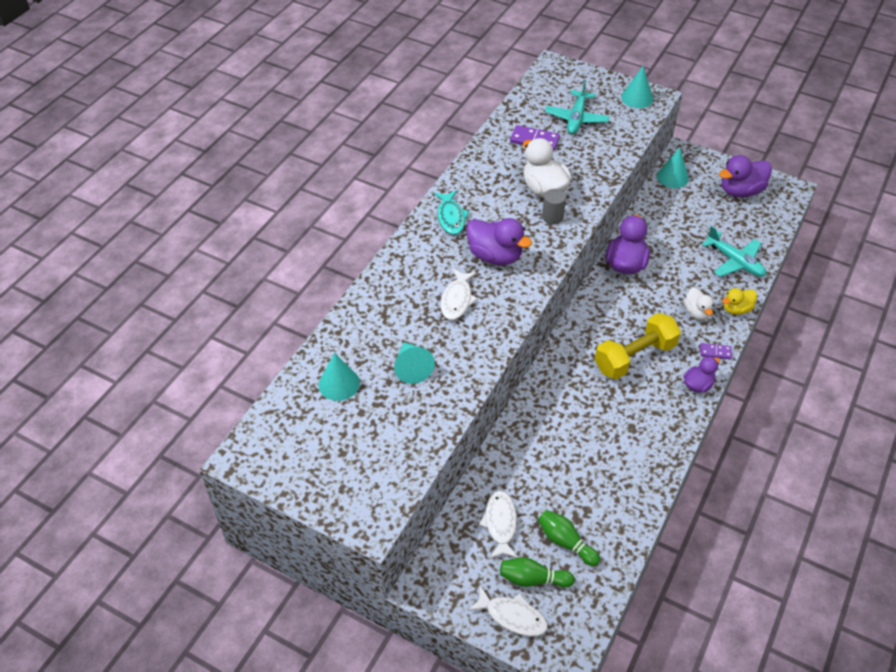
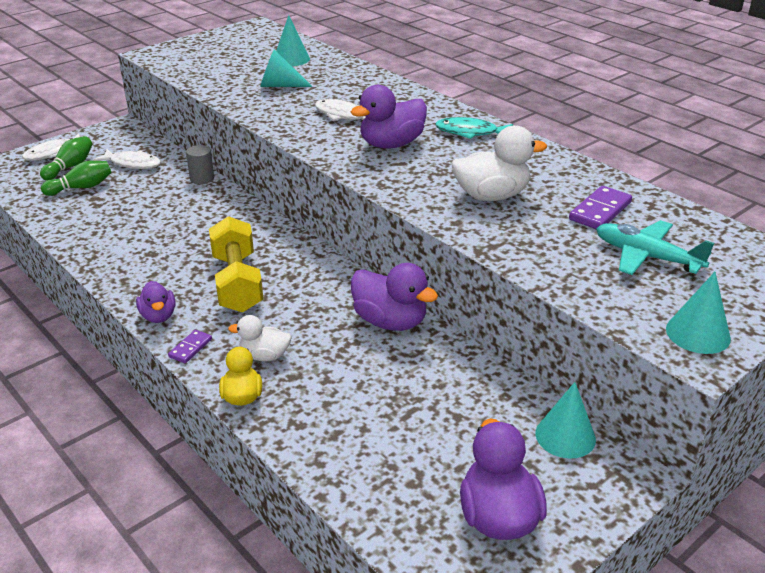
camera: 110 degrees right, 15 degrees down
(552, 217) = (434, 190): grey cylinder -> grey cylinder (202, 178)
(735, 261) = (332, 434): turquoise plane -> none

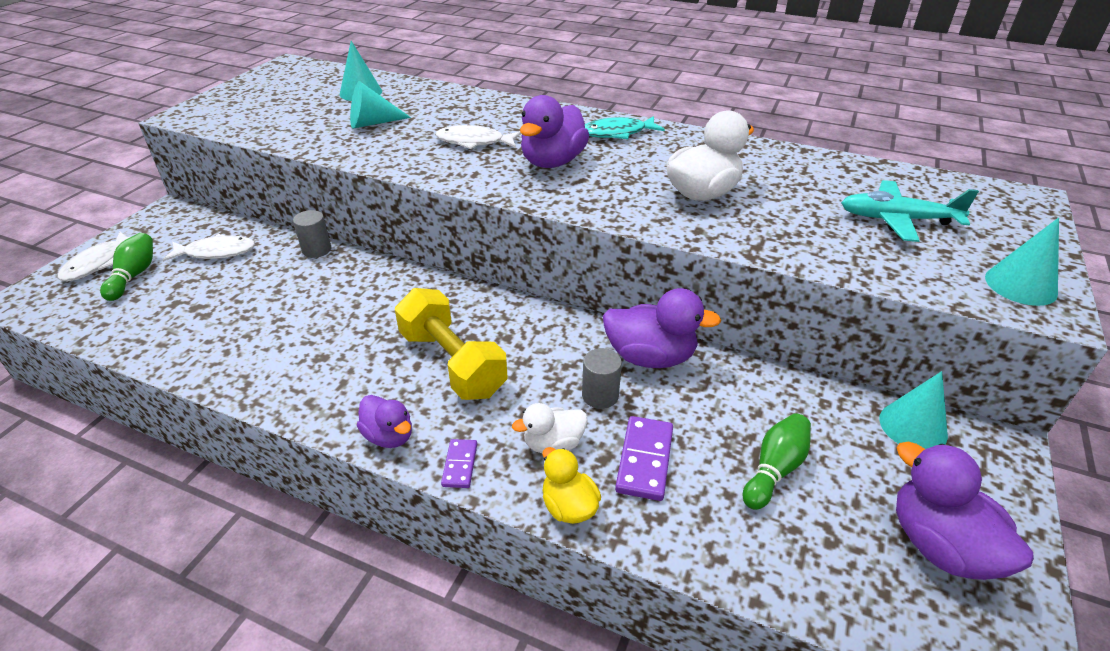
camera: 25 degrees left, 5 degrees up
(81, 188) = (168, 298): green bowling pin -> green bowling pin (774, 469)
(326, 336) = (600, 395): none -> grey cylinder
(600, 211) = (812, 184): purple domino -> purple domino (645, 460)

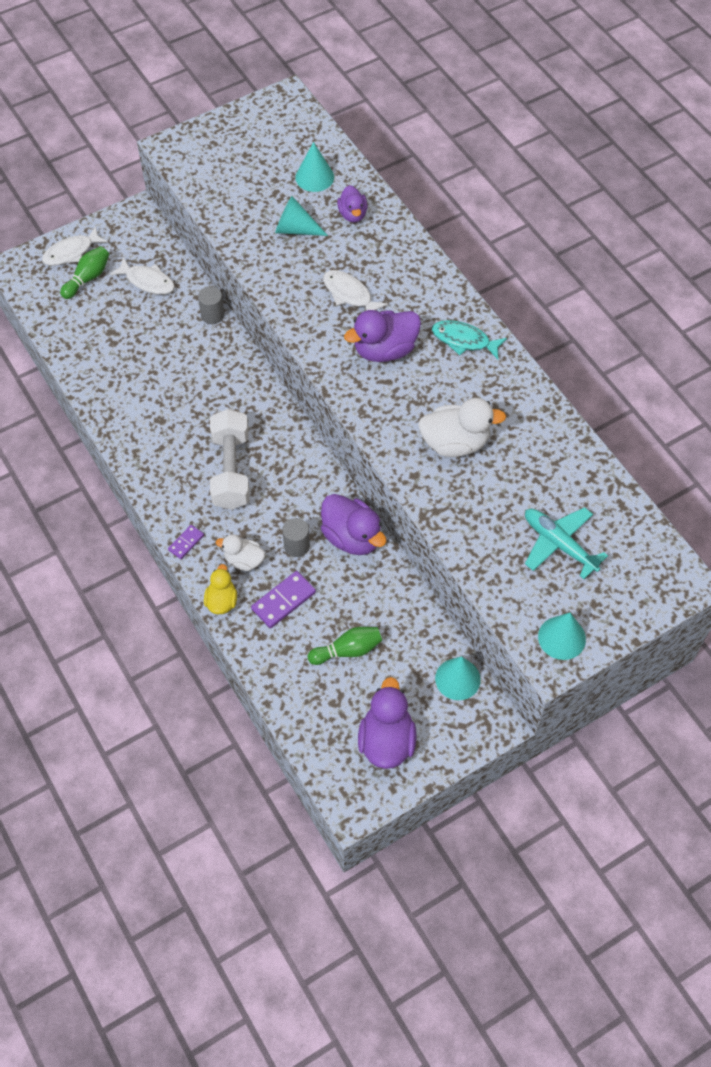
camera: 35 degrees right, 20 degrees up
(389, 436) = (162, 501): purple duck -> purple duck (352, 214)
(452, 363) = (231, 470): yellow dumbbell -> white dumbbell

